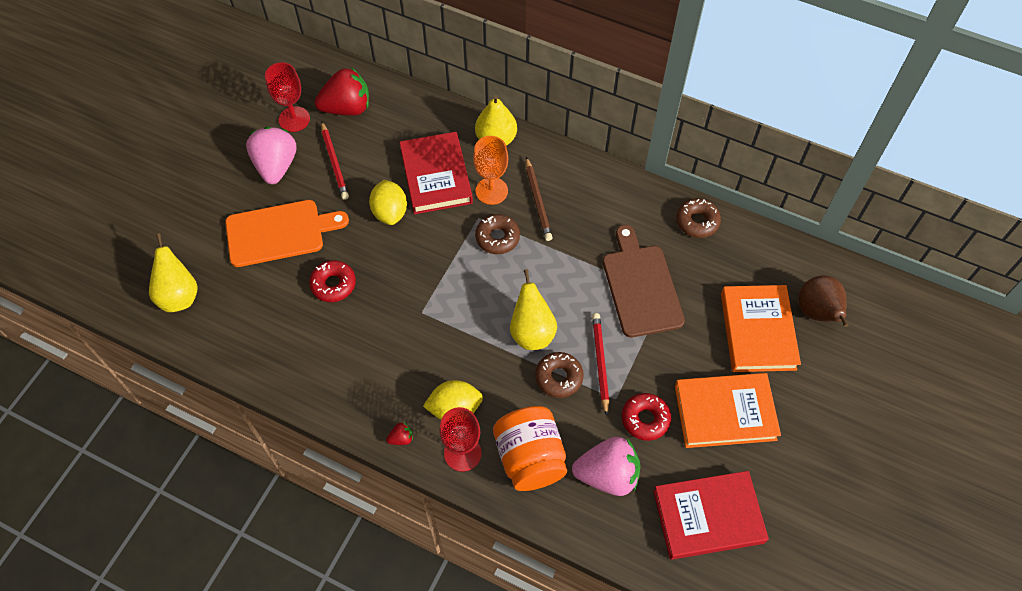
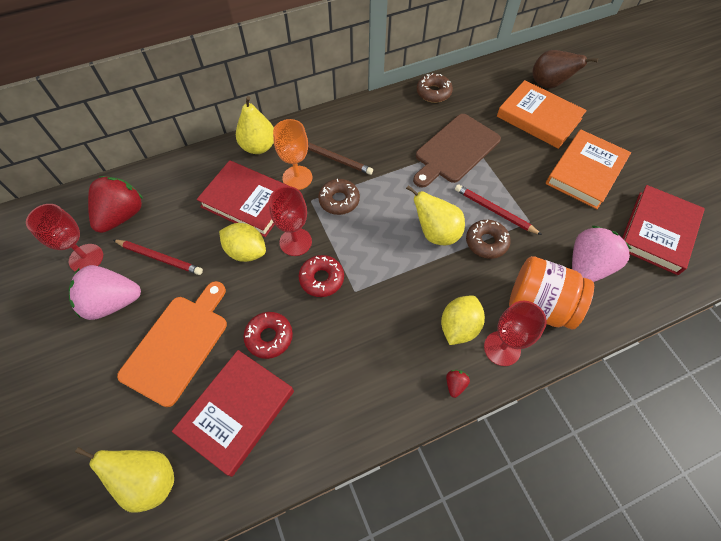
camera: 50 degrees left, 0 degrees up
(262, 309) = (237, 412): none -> red book
(276, 166) = (112, 302): pink strawberry -> pink strawberry turned 45 degrees counterclockwise
(429, 238) = (295, 242): none -> red goblet
(641, 286) = (455, 150): brown cutting board -> brown cutting board turned 75 degrees counterclockwise
(645, 419) = (558, 216): red donut -> red donut (321, 279)

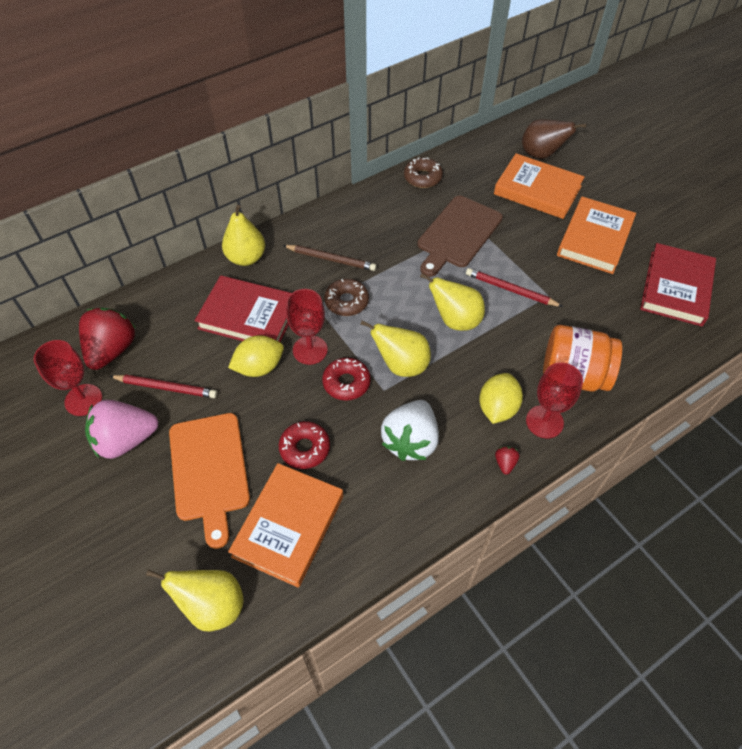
camera: 10 degrees left, 5 degrees down
(178, 344) = (209, 471): orange cutting board -> orange cutting board turned 150 degrees clockwise
(237, 412) = (289, 526): red book -> orange book
(246, 251) = (259, 367): yellow lemon -> yellow lemon turned 45 degrees counterclockwise
(297, 178) = (296, 284): orange goblet -> none
(369, 346) = (410, 441): none -> white strawberry
(376, 269) = (401, 365): none -> yellow pear
(486, 242) = (508, 322): brown donut -> none
(587, 267) = (613, 331): pink strawberry -> none

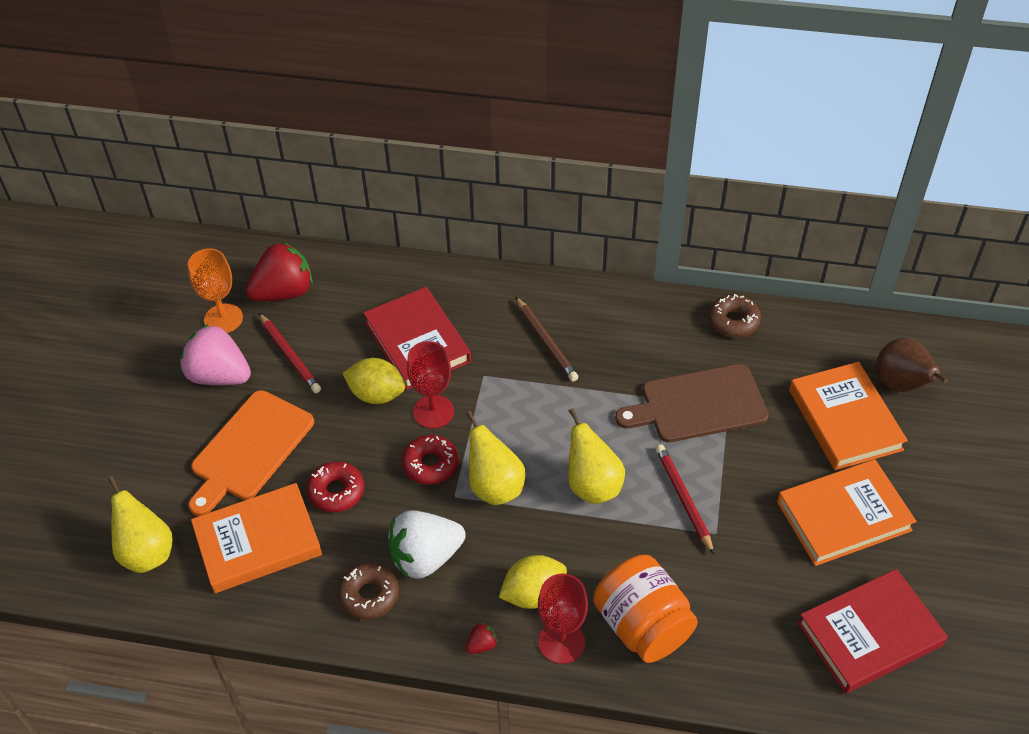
camera: 45 degrees right, 5 degrees down
(83, 400) = (223, 319): red goblet -> orange goblet
(246, 258) = (473, 286): yellow pear -> none
(346, 302) = (514, 392): brown donut -> brown donut (369, 595)

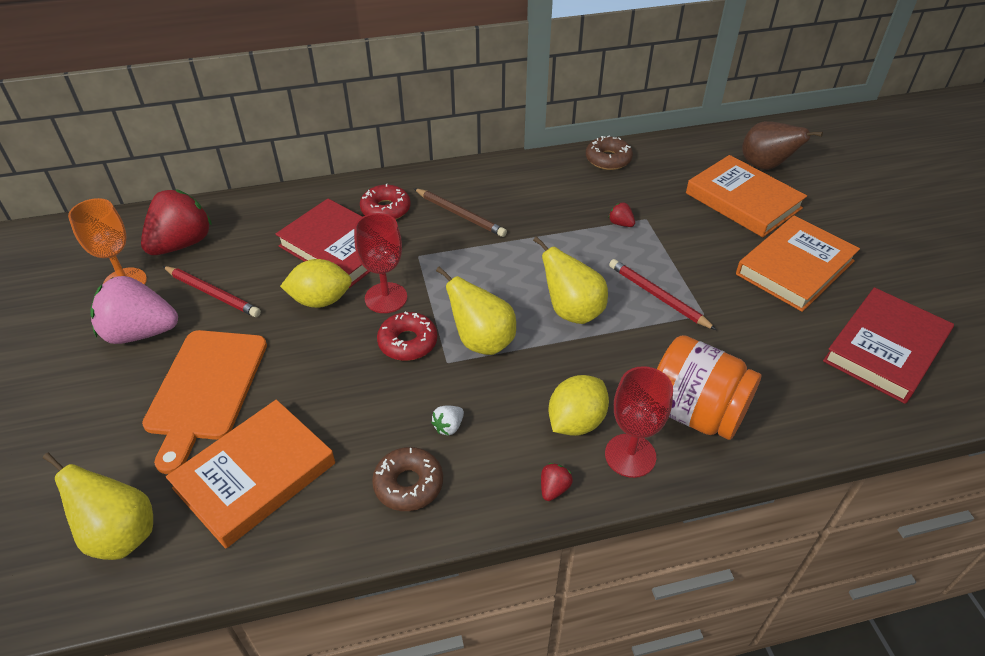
camera: 25 degrees left, 5 degrees down
(336, 491) = (321, 397): red donut -> red donut (386, 209)
(425, 557) = (449, 427): white strawberry -> white strawberry, size x0.41
(698, 404) = (620, 223): brown cutting board -> red strawberry

